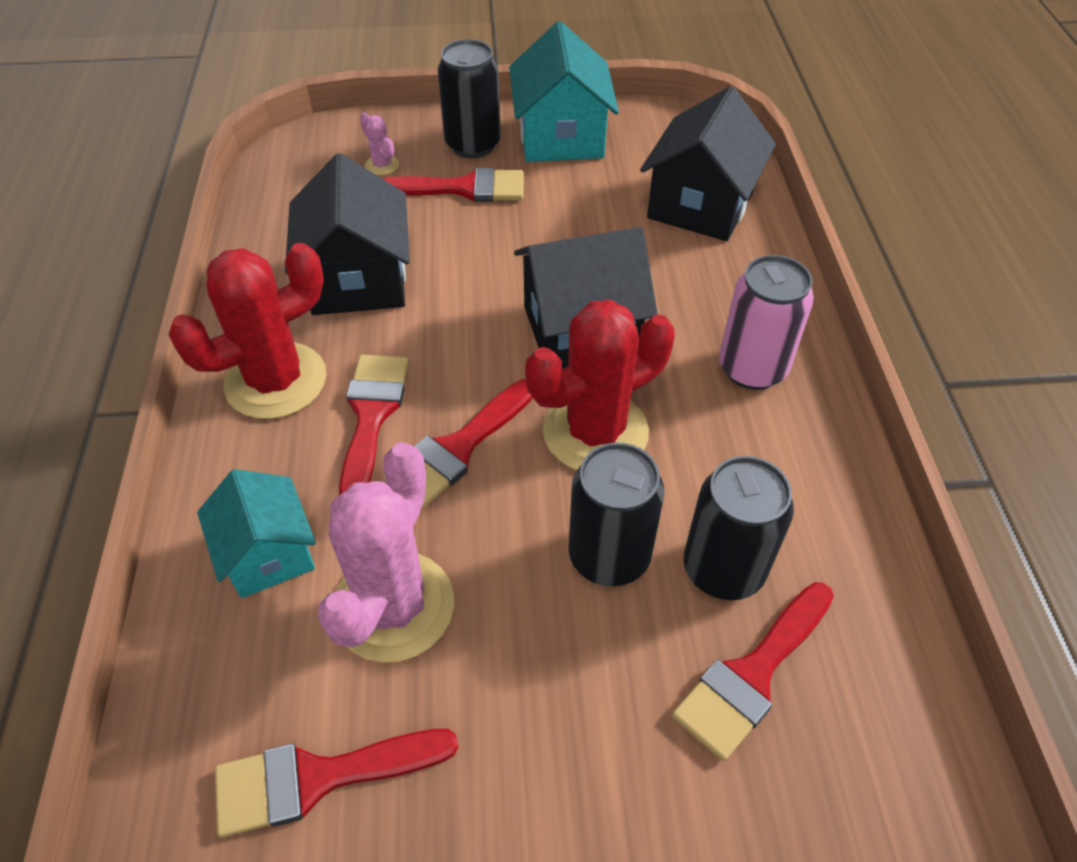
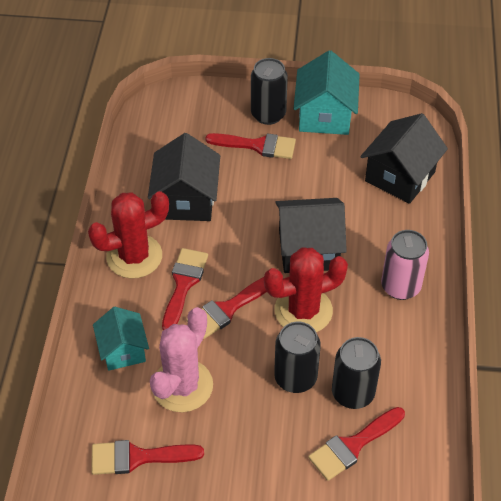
camera: 10 degrees right, 0 degrees up
(382, 165) = (210, 122): pink cactus -> none

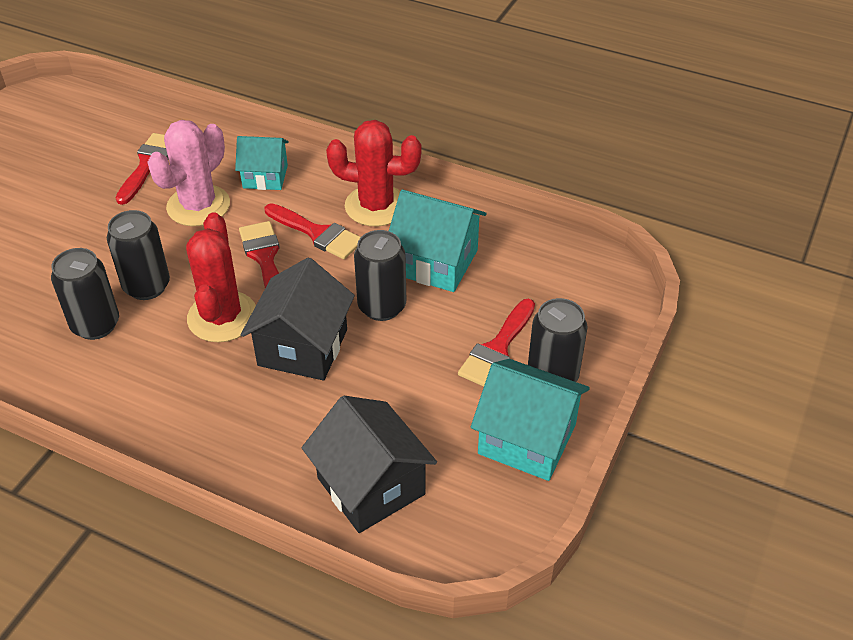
camera: 110 degrees right, 5 degrees down
(134, 256) = (376, 206): red cactus -> red cactus turned 75 degrees counterclockwise
(182, 386) = (198, 206): pink cactus -> pink cactus turned 75 degrees clockwise
(186, 200) = (436, 262): black house -> turquoise house
(247, 217) = (382, 306): none -> black can
(353, 445) = (42, 306): red brush -> none
(400, 287) = (196, 417): pink can -> none

